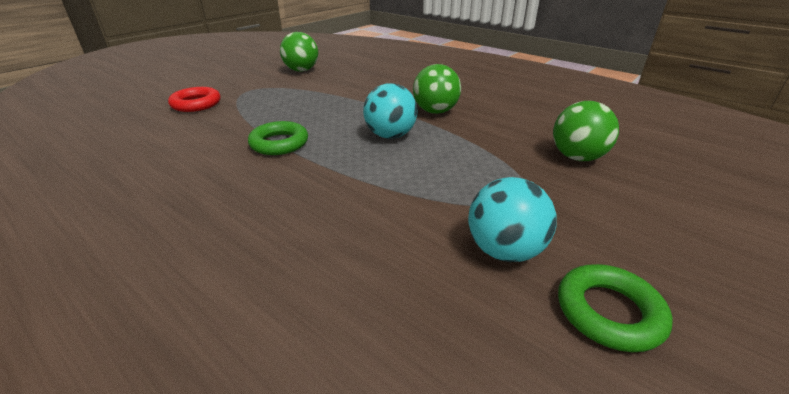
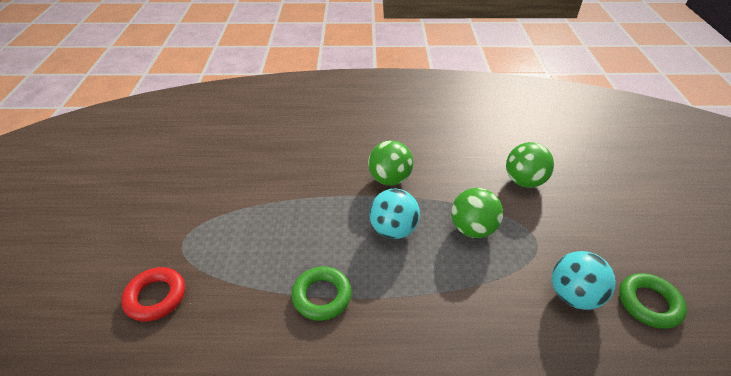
camera: 40 degrees left, 10 degrees up
(301, 70) = (195, 179): green ball -> green ball (472, 229)

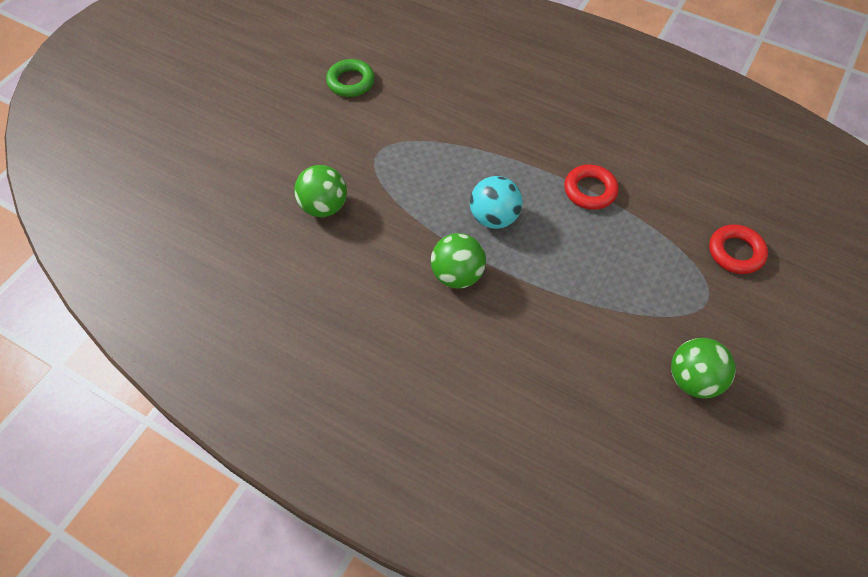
camera: 150 degrees left, 15 degrees up
(322, 296) = (590, 190): green ring -> red ring
(472, 229) = (422, 186): green ball -> green ball (693, 379)
(573, 295) = (396, 108): turquoise ball -> none

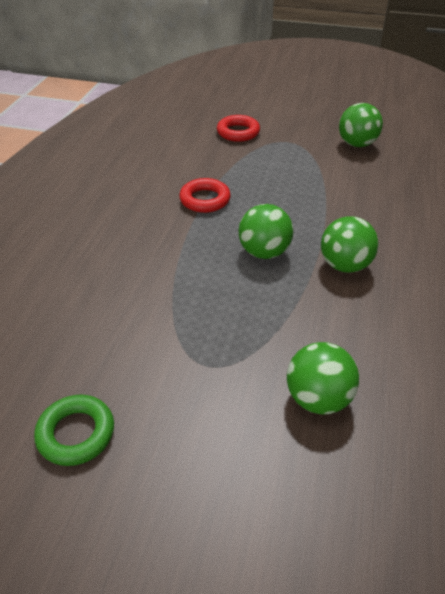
camera: 105 degrees left, 15 degrees down
(494, 218) = (264, 252): turquoise ball -> green ball

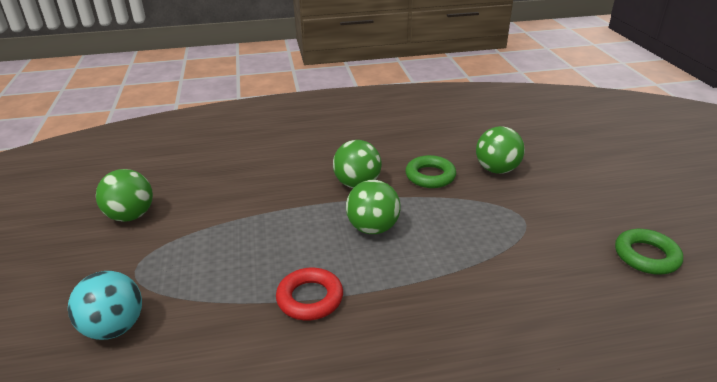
camera: 115 degrees left, 10 degrees down
(238, 132) = (114, 327): red ring -> turquoise ball
(333, 326) = (430, 176): none -> green ring

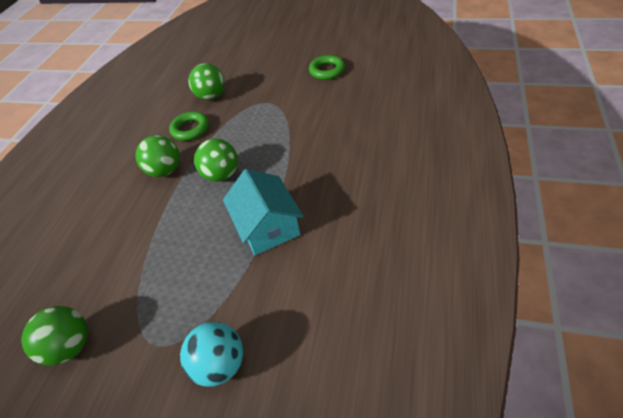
camera: 60 degrees left, 15 degrees up
(310, 298) = (267, 226): red ring -> turquoise house

